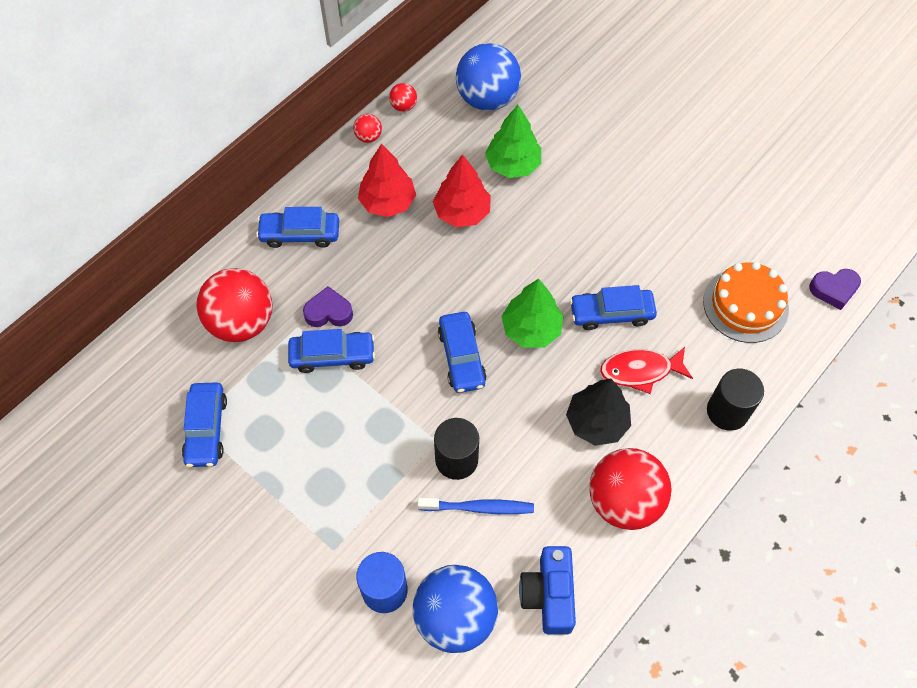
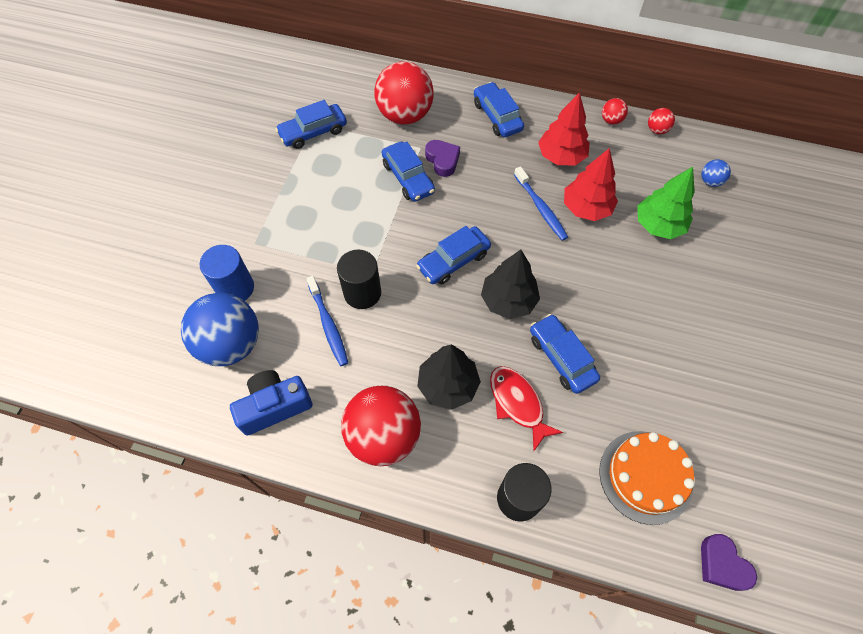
camera: 65 degrees right, 0 degrees up
(441, 251) = (541, 208): none -> blue toothbrush
(487, 99) = (710, 181): blue ball -> blue ball, size x0.43
(531, 329) = (508, 300): green tree -> black tree

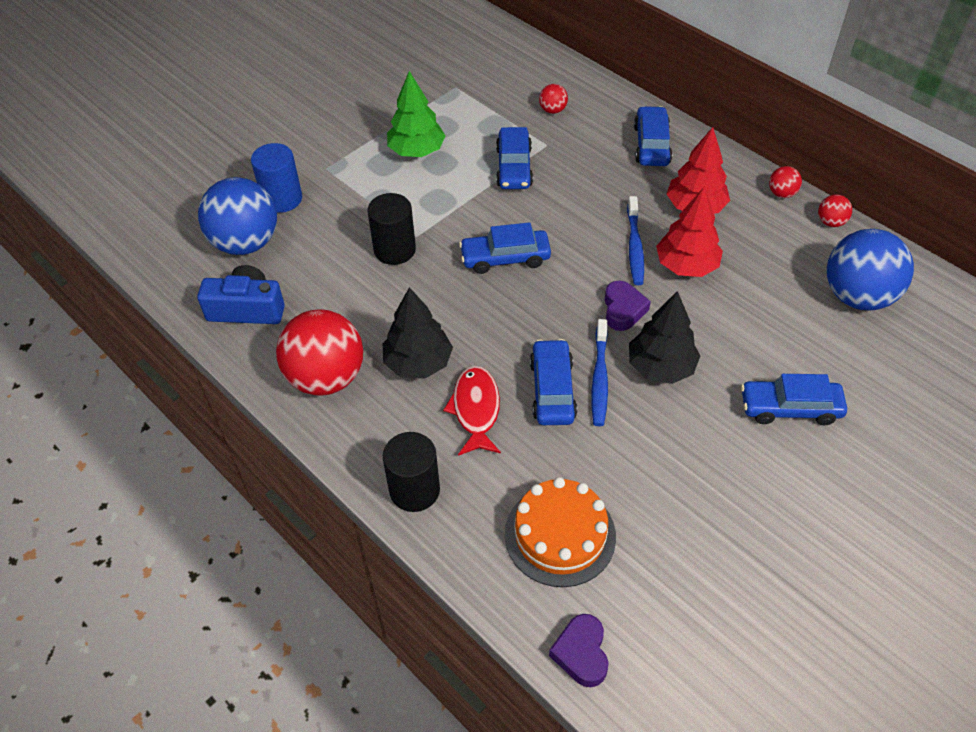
camera: 30 degrees right, 10 degrees down
(313, 132) = (449, 93): blue car -> blue car (790, 408)
(328, 325) = (343, 263): blue toothbrush -> blue toothbrush (599, 378)
(405, 115) = (552, 110): red ball -> red ball, size x0.43
(442, 160) = (561, 164): purple heart -> purple heart (623, 310)
(508, 300) = (535, 316): black tree -> black tree (660, 367)
(658, 225) = (758, 314): green tree -> green tree (416, 151)
(710, 181) = (857, 296): blue ball -> blue ball, size x2.32

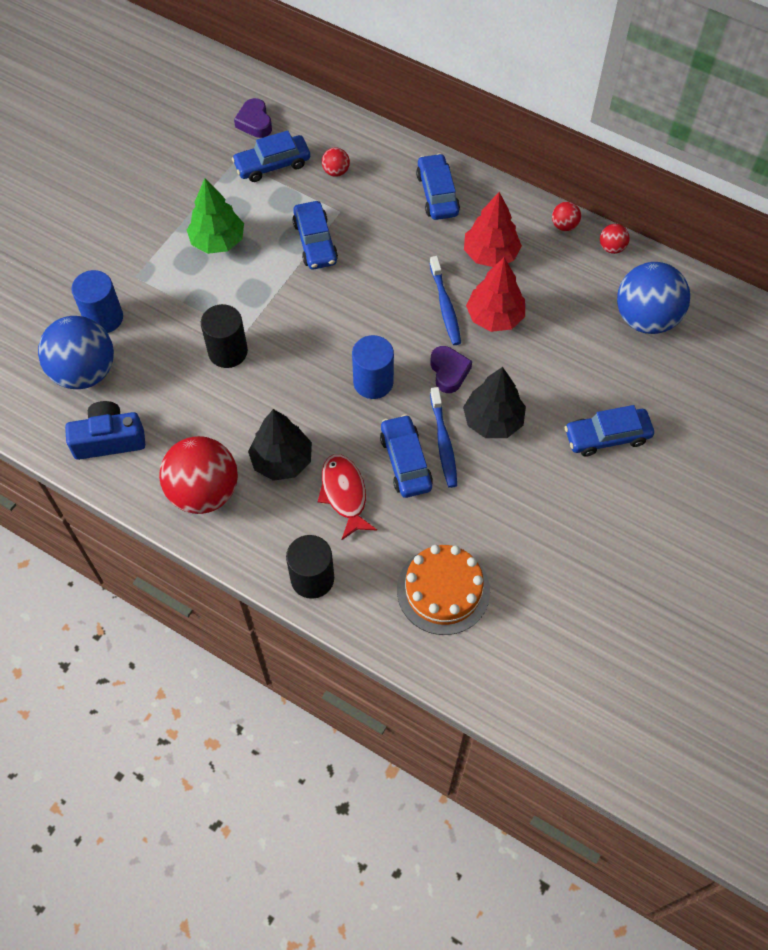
camera: 15 degrees left, 10 degrees up
(505, 258) = (332, 340): blue car -> blue car (272, 164)
(538, 305) = (373, 382): none -> blue cylinder
(581, 653) = (483, 683): purple heart -> purple heart (255, 122)

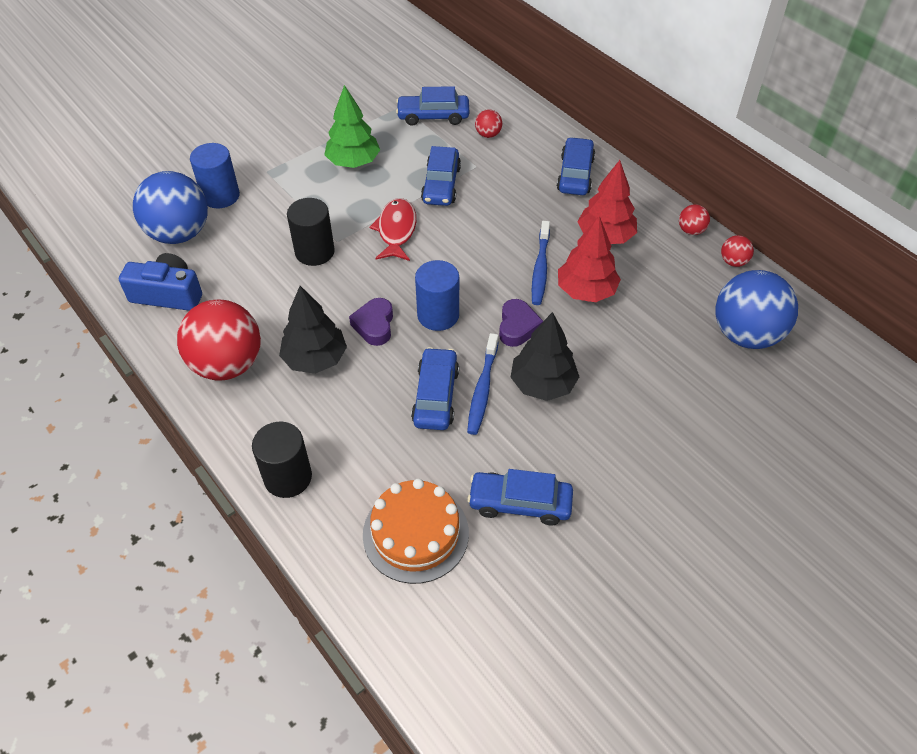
camera: 20 degrees right, 10 degrees down
(255, 122) = (434, 82): purple heart -> purple heart (374, 325)
(344, 494) = (360, 407): red fish -> red fish (396, 230)
(607, 436) = (659, 435): blue car -> blue car (520, 503)

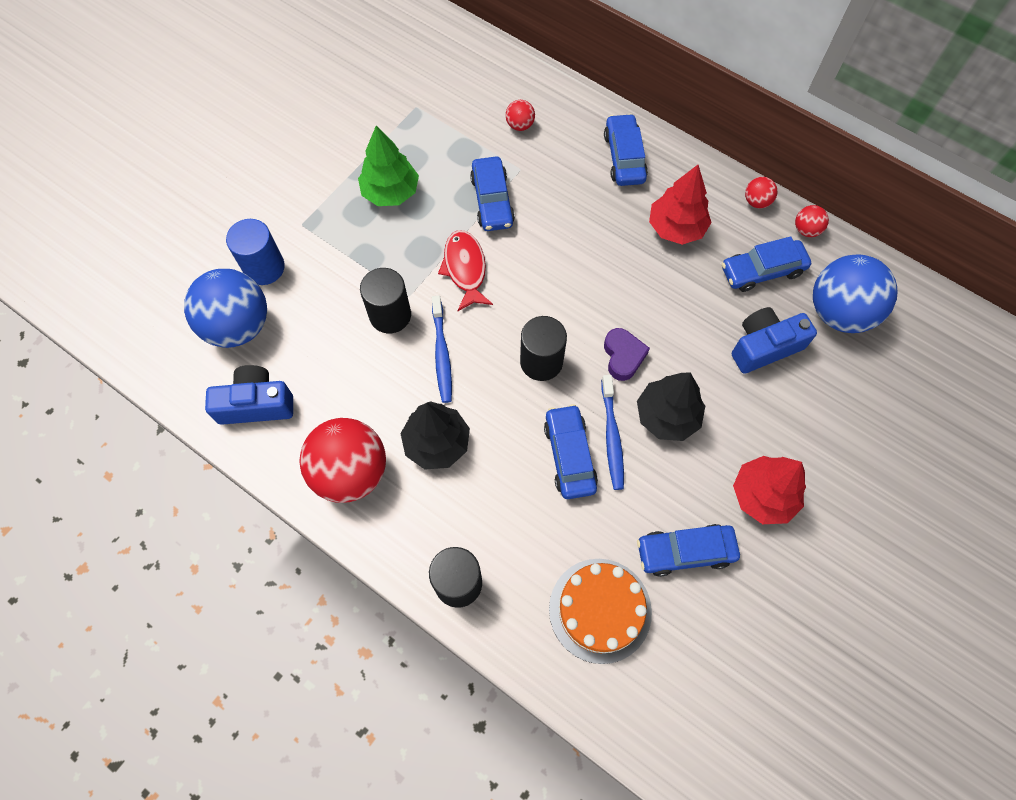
camera: 15 degrees left, 15 degrees up
(374, 325) = (482, 389): purple heart -> none
(433, 116) = (454, 113): blue car -> blue car (762, 270)
(438, 315) = (541, 361): blue cylinder -> black cylinder
(540, 268) = (624, 282): blue toothbrush -> blue toothbrush (442, 354)
(586, 291) = (676, 298): red tree -> red tree (763, 495)
(660, 347) = (764, 346): none -> blue camera

